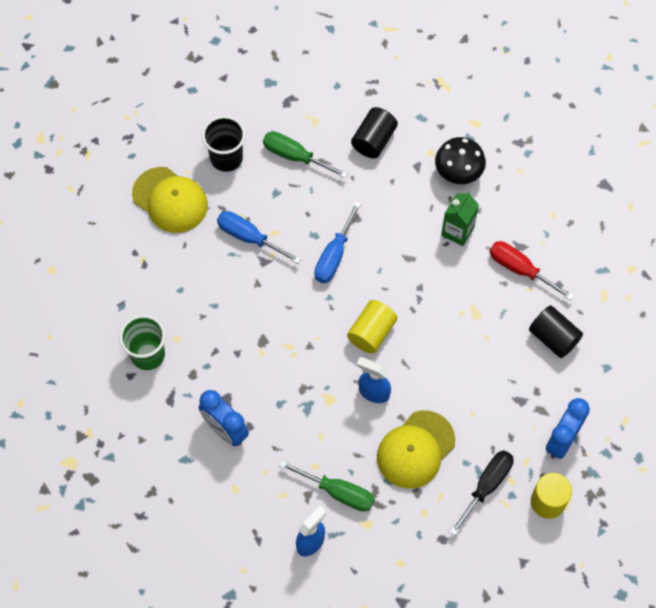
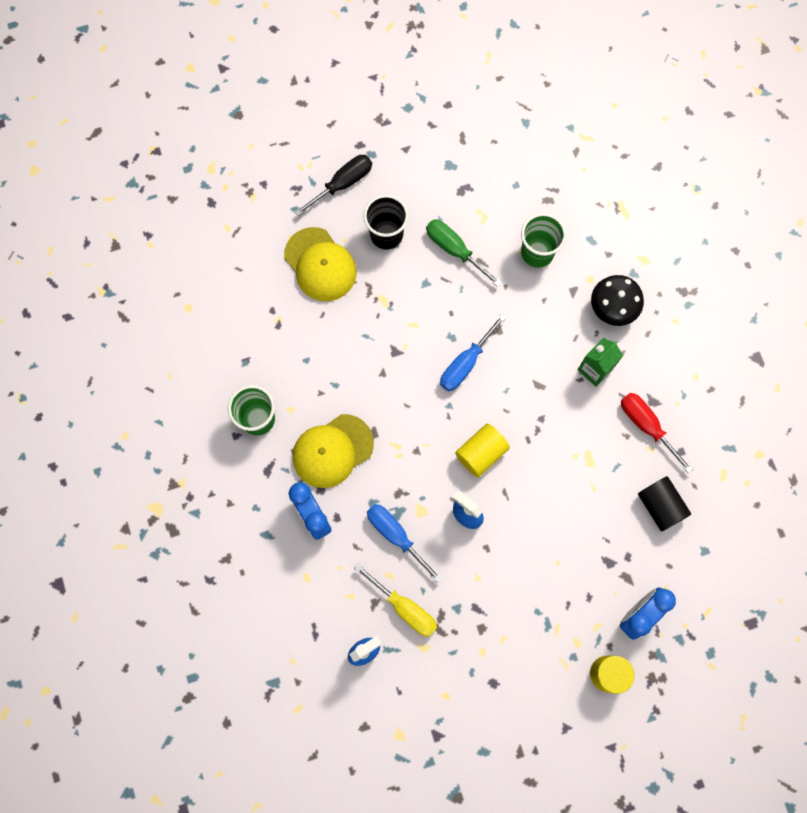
camera: 15 degrees right, 10 degrees up
(249, 237) = (387, 323): blue screwdriver -> blue screwdriver (396, 535)
(338, 492) = (404, 608): green screwdriver -> yellow screwdriver
(374, 140) = (537, 252): black cylinder -> green cup
(415, 449) = (492, 585): yellow cap -> yellow cap (332, 451)
(487, 486) = (551, 641): black screwdriver -> black screwdriver (343, 184)

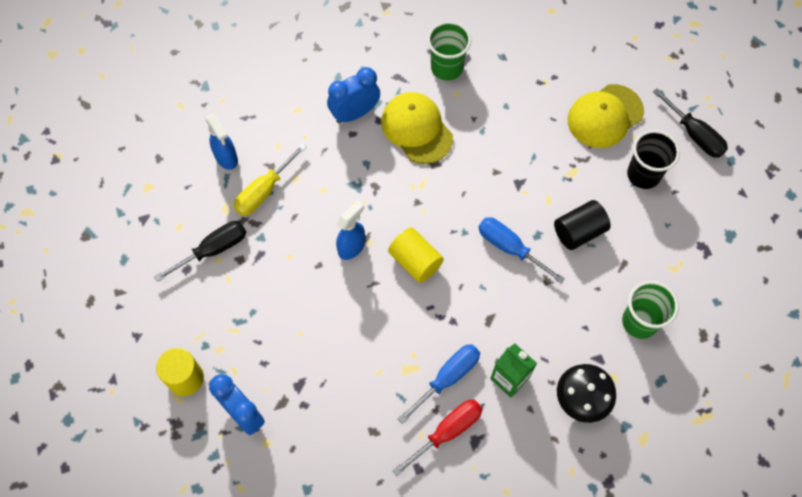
camera: 90 degrees right, 10 degrees down
(396, 535) = (334, 184): blue screwdriver -> blue screwdriver (448, 378)
(454, 249) = (634, 238): green screwdriver -> none
(472, 656) = (213, 250): none -> black screwdriver
(660, 506) = (358, 442): black cylinder -> black cylinder (579, 232)

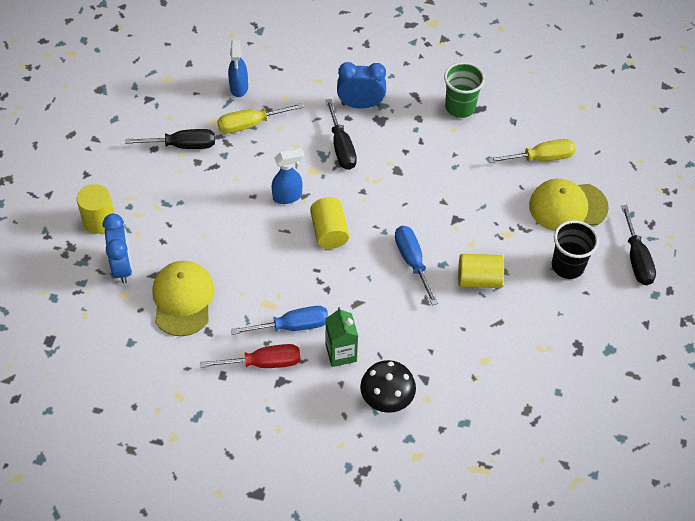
camera: 30 degrees right, 10 degrees down
(367, 167) = (341, 147): none -> black screwdriver
(417, 129) = (401, 139): yellow cap -> yellow cap (183, 299)
(551, 80) = (541, 158): none -> yellow screwdriver
(579, 232) = (479, 279): black cylinder -> yellow cylinder
(639, 322) = (479, 371): green cup -> none

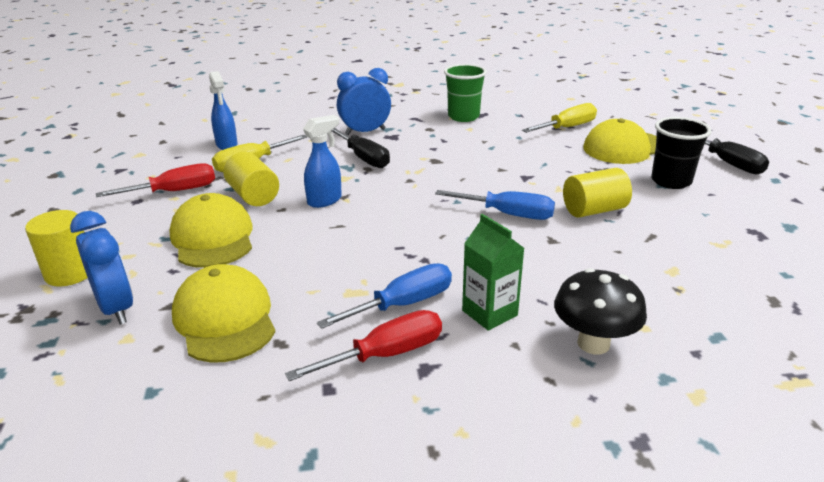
camera: 20 degrees left, 25 degrees down
(183, 145) = (174, 191): black screwdriver -> red screwdriver
(196, 214) = (213, 238): none -> yellow cap
(329, 232) = (393, 215): yellow cylinder -> yellow cylinder (253, 196)
(412, 261) = (508, 214): blue screwdriver -> blue screwdriver turned 150 degrees clockwise

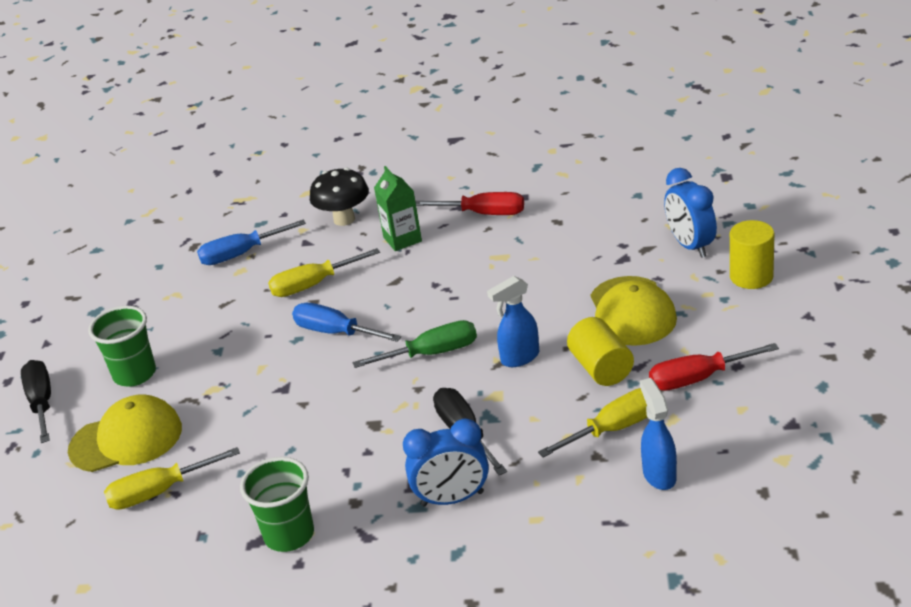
camera: 165 degrees left, 5 degrees up
(225, 319) = (600, 237): yellow cap -> none
(386, 354) = (484, 214): red screwdriver -> red screwdriver turned 150 degrees counterclockwise
(403, 304) = (464, 246): blue screwdriver -> blue screwdriver (241, 254)
(405, 201) = (432, 353): none -> green screwdriver
(567, 256) = (313, 285): none -> yellow screwdriver
(594, 210) = (249, 335): yellow cylinder -> none
(671, 181) = (135, 374): black cup -> green cup

